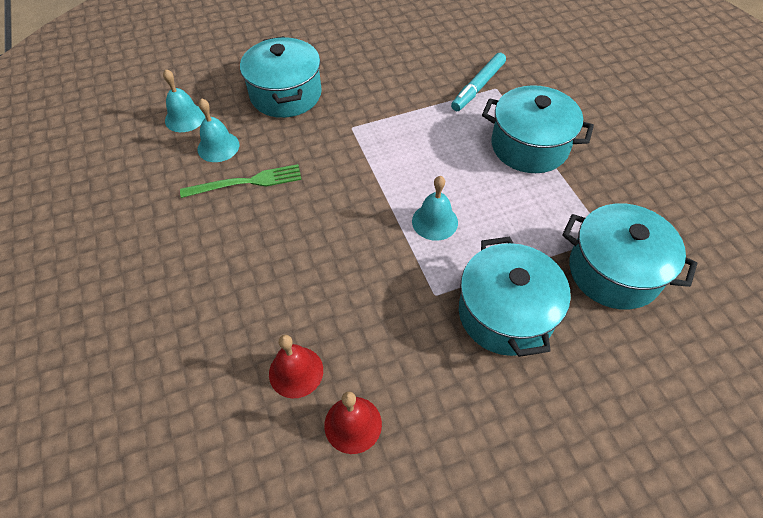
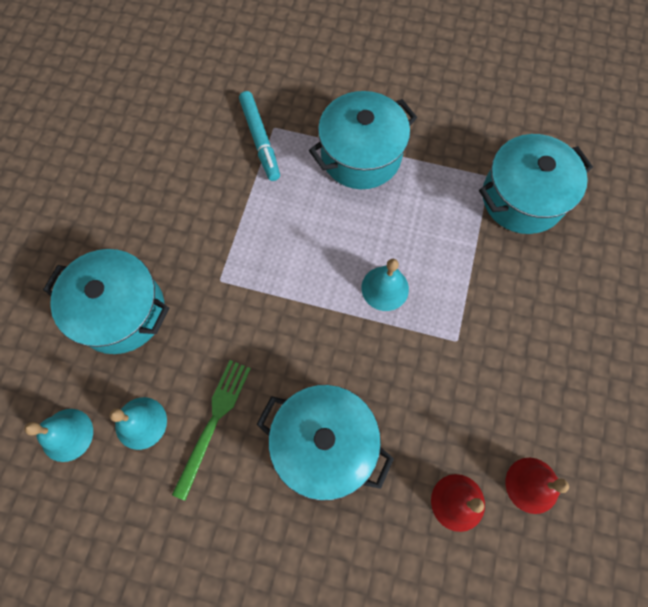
camera: 55 degrees left, 15 degrees up
(505, 313) = (508, 301): turquoise pot -> turquoise pot (324, 444)

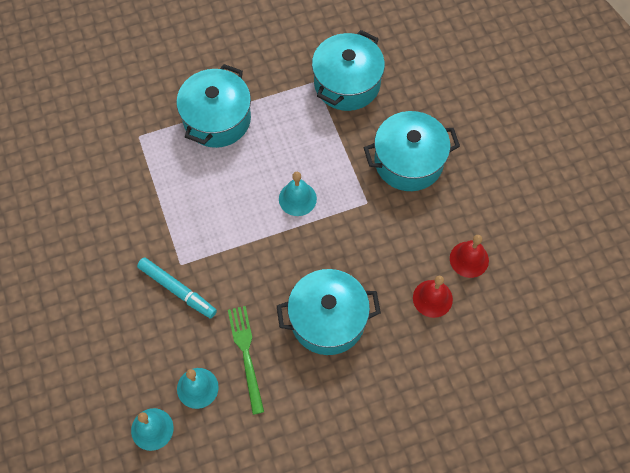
camera: 35 degrees left, 5 degrees down
(121, 311) = (126, 329): turquoise pot -> turquoise pot (408, 162)
(260, 140) = (135, 151): turquoise marker -> turquoise marker (177, 290)

